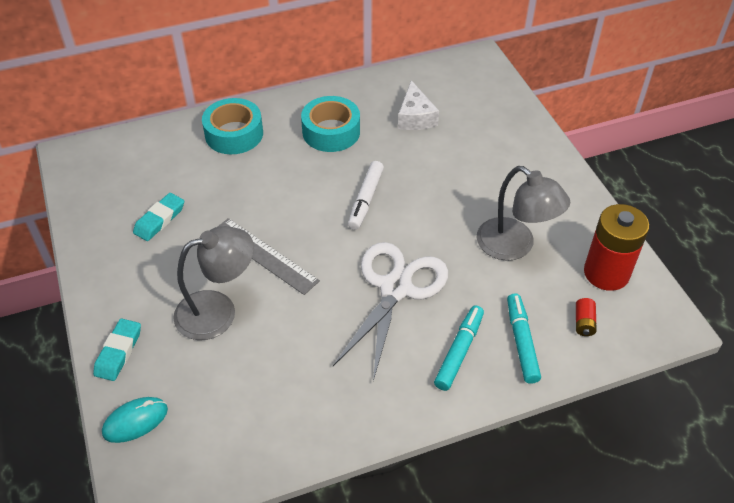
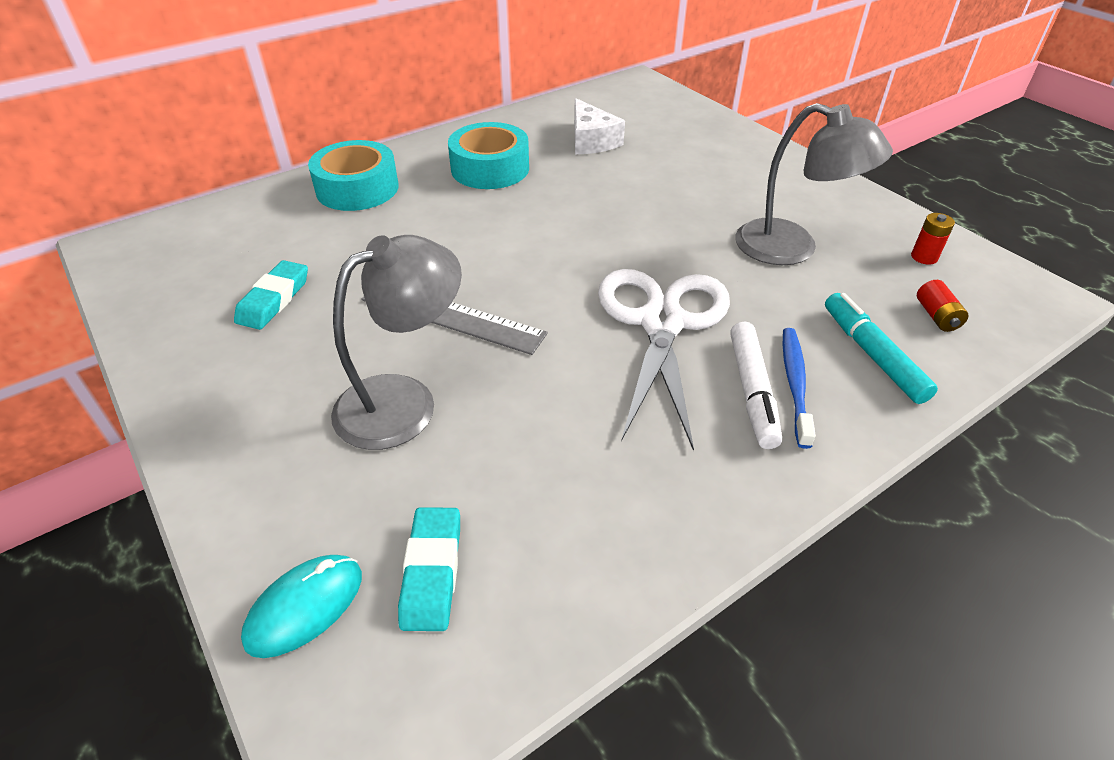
camera: 15 degrees left, 5 degrees down
(118, 352) = (247, 496): turquoise eraser -> turquoise eraser (432, 572)
(366, 200) = (569, 230): white marker -> white marker (752, 391)
(459, 351) = (795, 384): turquoise marker -> blue toothbrush
(606, 273) = (924, 257): red battery -> red battery, size x0.41

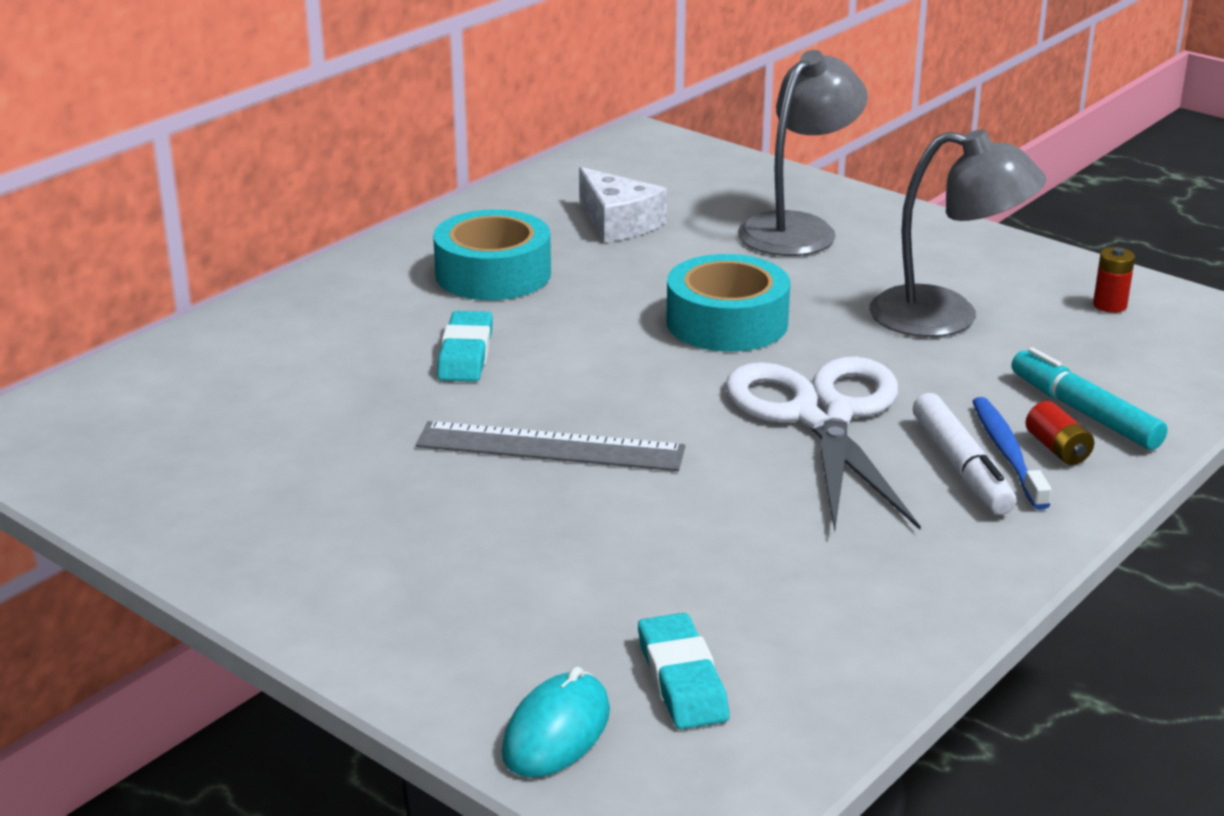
camera: 15 degrees left, 15 degrees down
(274, 300) = (293, 463): turquoise eraser -> turquoise eraser (466, 354)
(357, 188) = (314, 321): turquoise tape -> turquoise tape (727, 322)
(404, 401) = (546, 539): grey lamp -> grey lamp (798, 228)
(936, 316) = (1144, 364): red battery -> red battery (1057, 449)

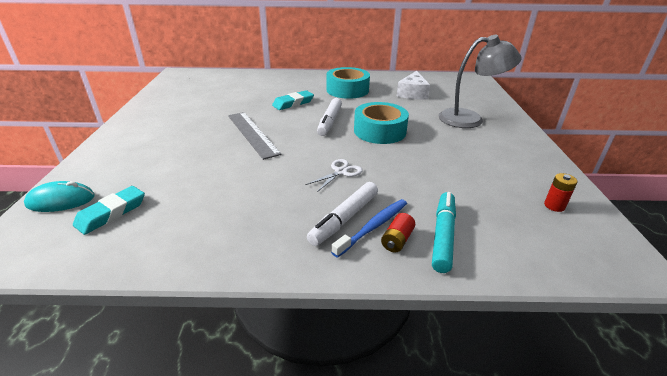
camera: 50 degrees right, 5 degrees up
(616, 351) = (330, 122): none -> white marker
(822, 416) = (340, 172): white scissors -> white scissors, size x0.41
(946, 316) = (463, 169): grey lamp -> none

